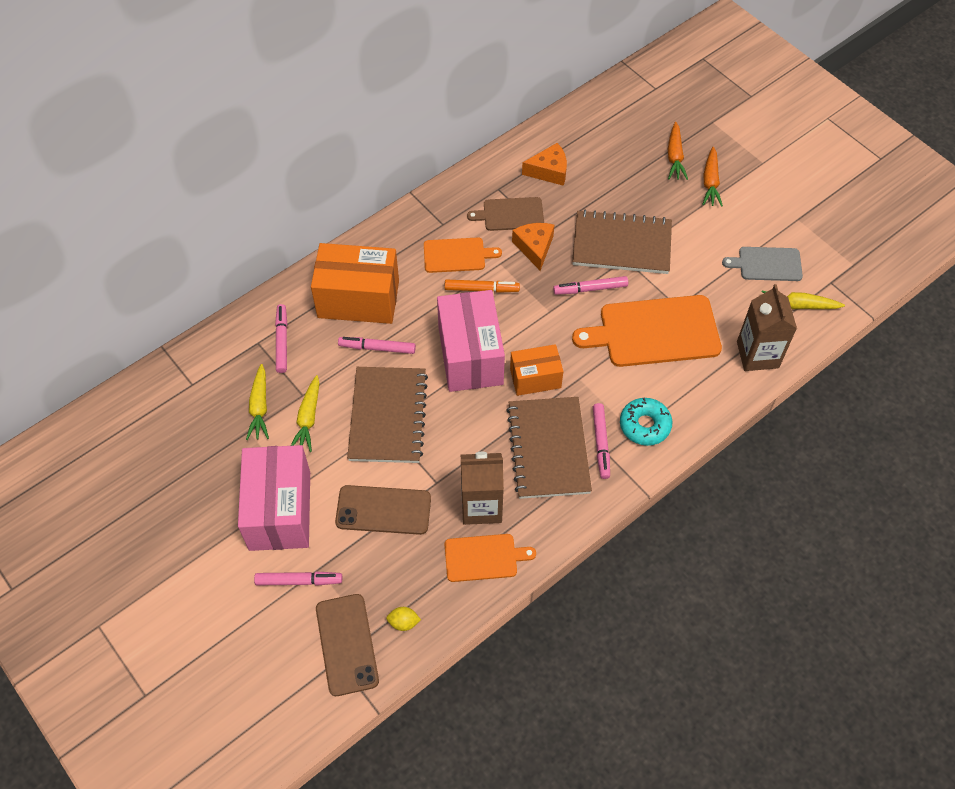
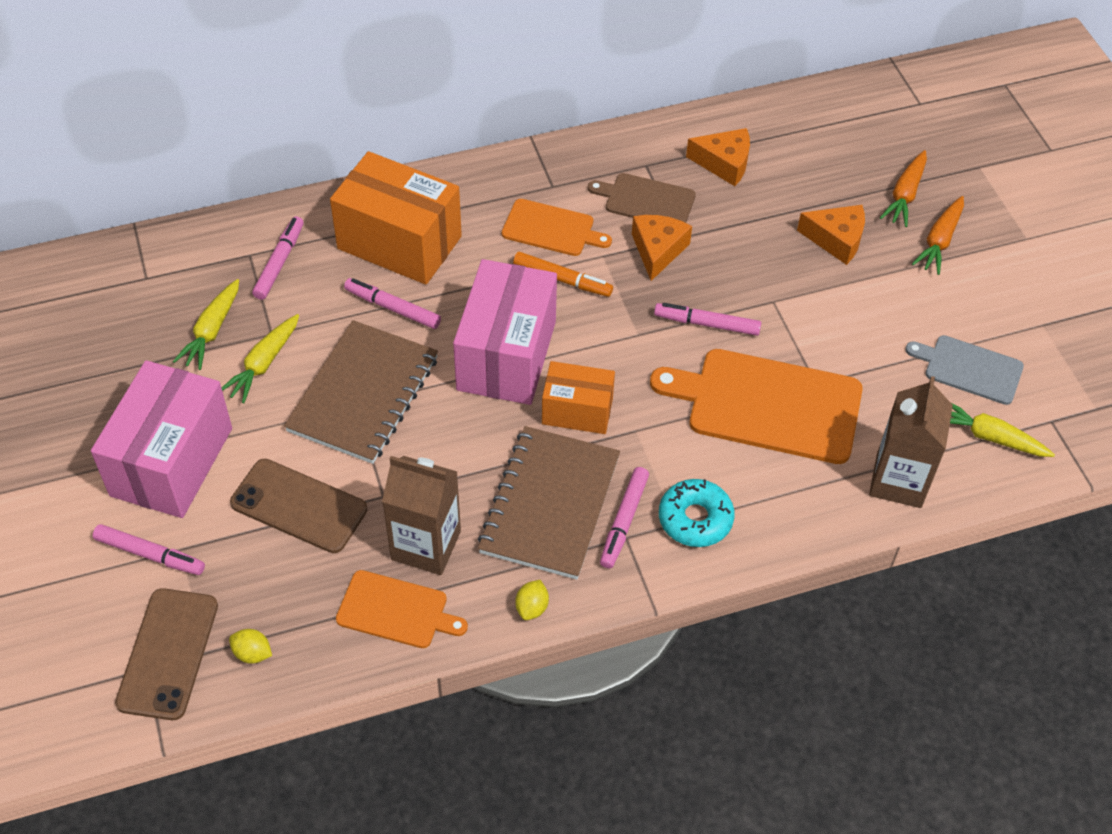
camera: 20 degrees right, 5 degrees down
(570, 523) = (532, 607): none -> yellow lemon
(621, 245) = (777, 282): brown notebook -> none
(645, 202) = (836, 239): none -> orange cheese

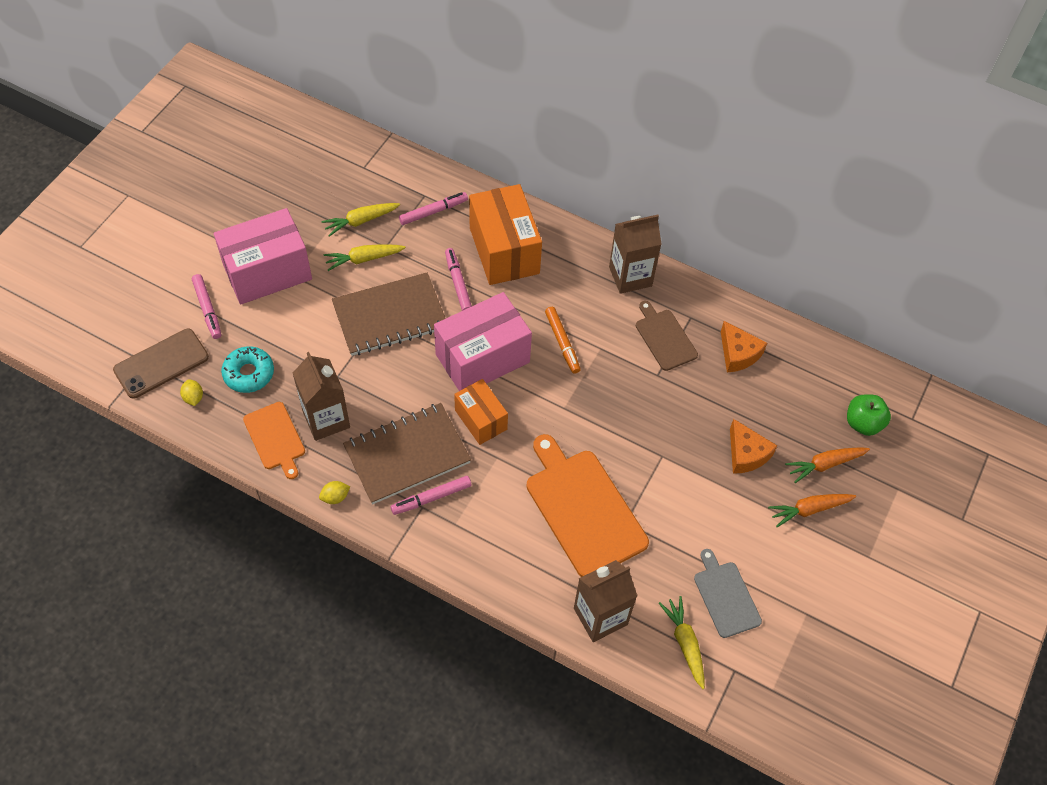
camera: 45 degrees right, 5 degrees up
(299, 506) = (295, 346): brown phone -> none
(548, 172) = (630, 276): none -> brown carton
(551, 229) = (592, 310): orange cutting board -> none
(658, 250) = (634, 371): orange cheese -> none
(695, 519) = (467, 531): turquoise donut -> turquoise donut (249, 373)
(707, 324) = (608, 435): pink marker -> none
(890, 137) = (863, 423): none -> green apple

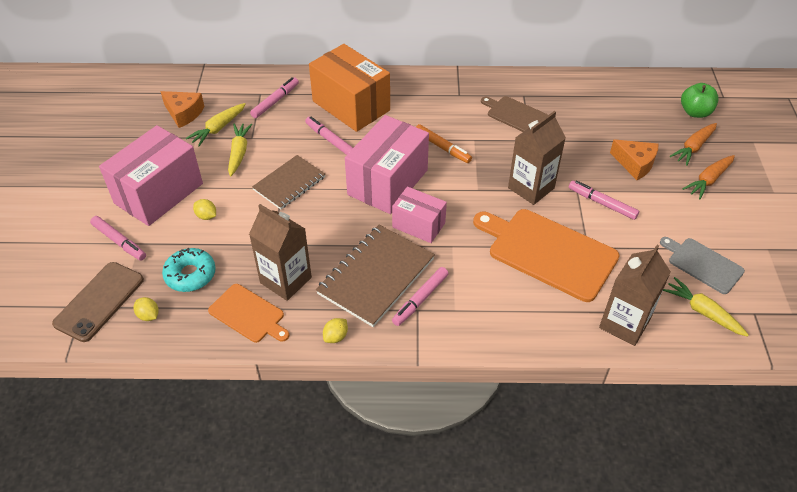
camera: 25 degrees left, 10 degrees down
(295, 317) = (206, 216): none -> yellow lemon
(364, 259) = (239, 153): yellow carrot -> yellow carrot turned 135 degrees clockwise
(390, 316) = (289, 183): brown notebook -> brown notebook, size x0.65
(481, 420) = (418, 225): orange box -> pink box
(630, 276) = (459, 87): brown carton -> brown carton (531, 188)
(676, 482) = (602, 203): none -> pink marker
(738, 354) = (575, 104): orange cheese -> orange cheese (184, 113)

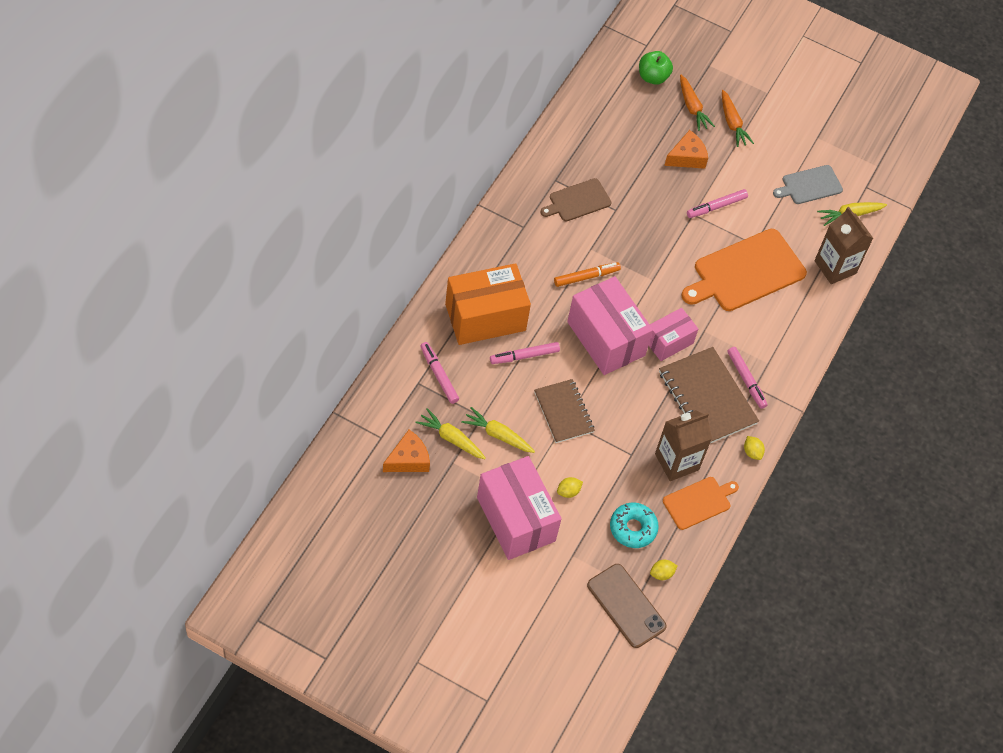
camera: 70 degrees left, 10 degrees up
(119, 242) = (562, 570): pink marker -> none
(218, 128) = (451, 438): yellow carrot -> yellow carrot turned 150 degrees clockwise
(531, 188) = (672, 242): brown carton -> none

